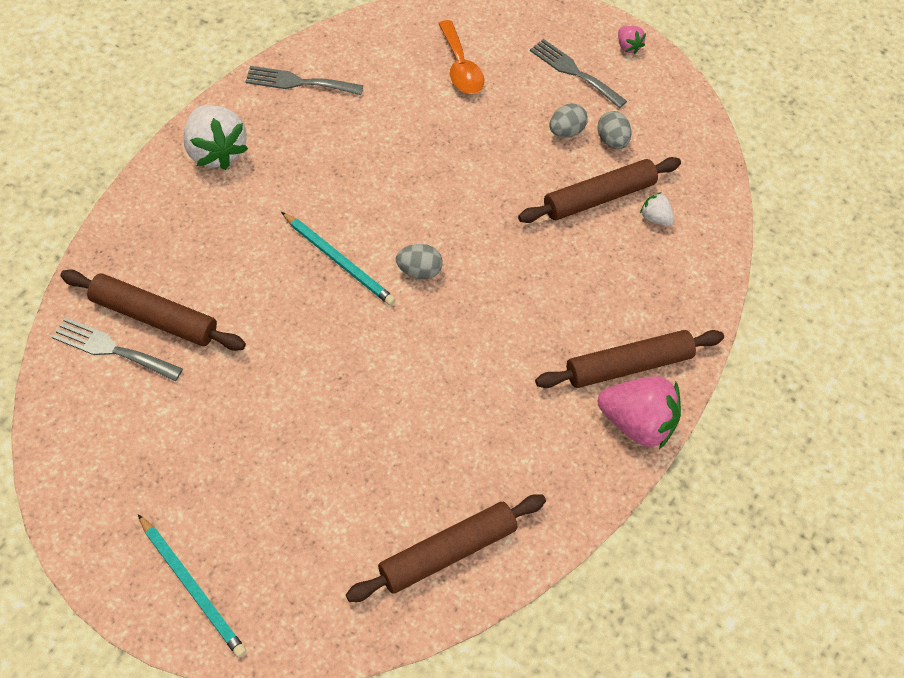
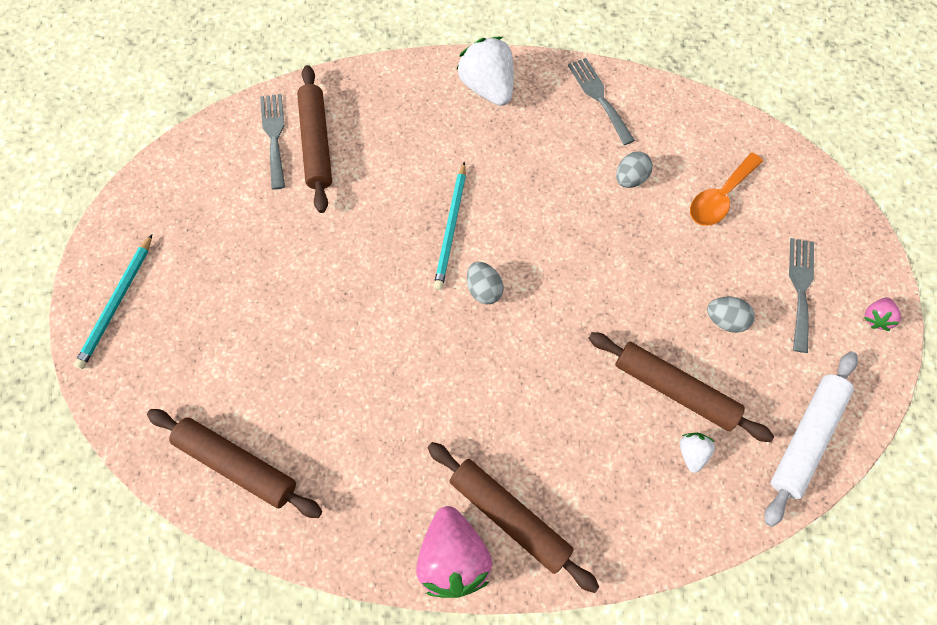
camera: 65 degrees right, 10 degrees up
(215, 152) = (487, 88): white strawberry -> white strawberry turned 120 degrees clockwise
(611, 141) = (749, 365): grey egg -> grey egg (630, 179)
(688, 145) = (805, 438): none -> white rolling pin

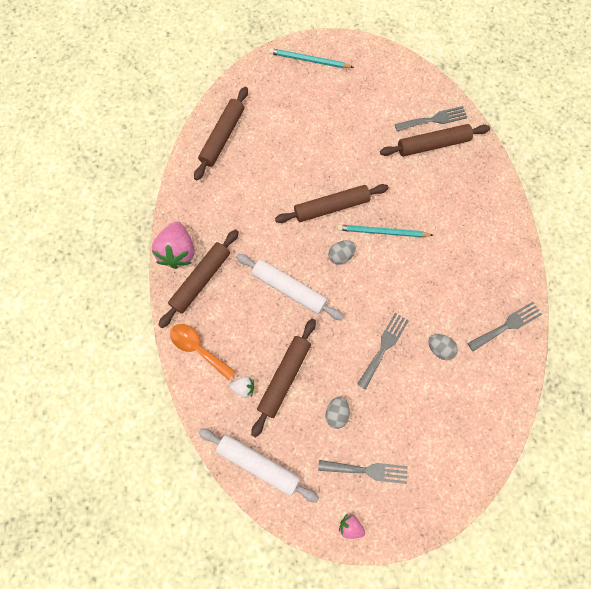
camera: 85 degrees right, 5 degrees up
(400, 295) = (331, 207): none -> brown rolling pin
(453, 556) = (178, 251): pink strawberry -> pink strawberry turned 75 degrees counterclockwise
(487, 88) = (499, 246): white strawberry -> none
(533, 371) = (289, 289): none -> white rolling pin
(628, 247) = (384, 347): none -> grey fork
(719, 197) = (434, 414): orange spoon -> orange spoon (198, 348)

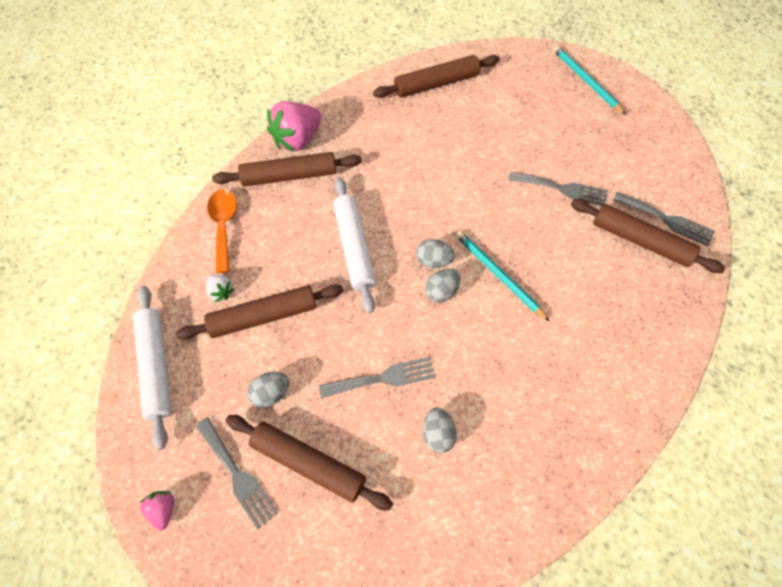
camera: 45 degrees right, 10 degrees down
(331, 207) = (472, 213): brown rolling pin -> brown rolling pin (309, 463)
(363, 270) = (441, 292): none -> grey egg
(507, 325) = (539, 483): grey fork -> grey fork (562, 189)

